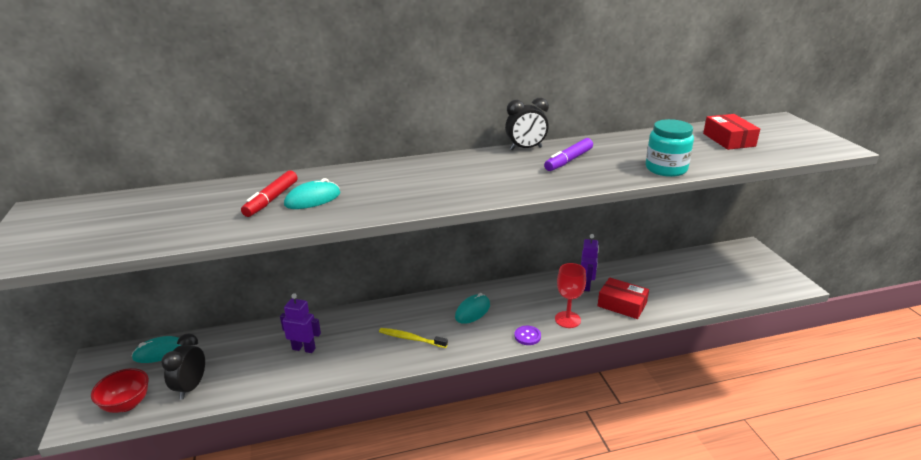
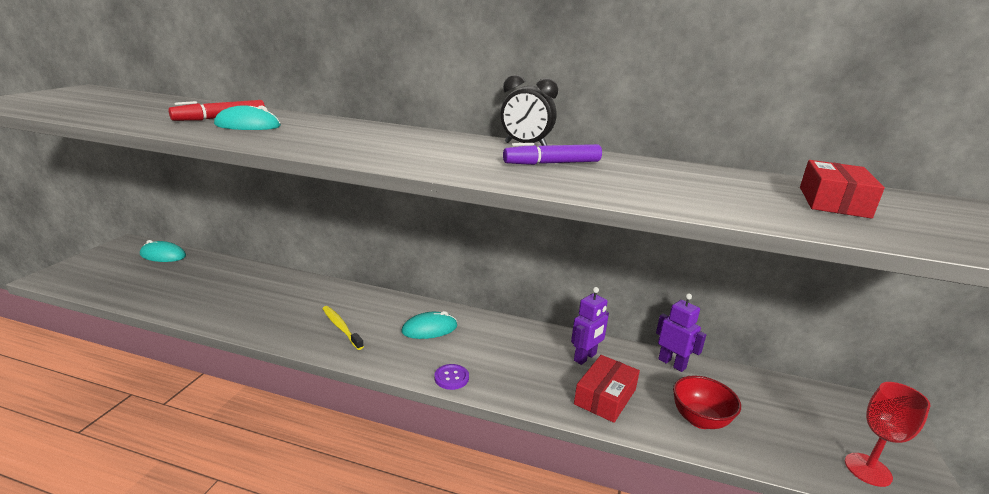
camera: 30 degrees right, 5 degrees down
(127, 404) = (90, 280): red bowl -> red bowl (700, 419)
(191, 387) = (140, 287): black clock -> none
(304, 349) = (250, 296): purple robot -> purple robot (672, 363)
(567, 319) = (518, 382): red goblet -> red goblet (868, 469)
(622, 305) = (605, 397): red box -> red box turned 60 degrees clockwise
(666, 169) = (668, 200): turquoise jar -> none

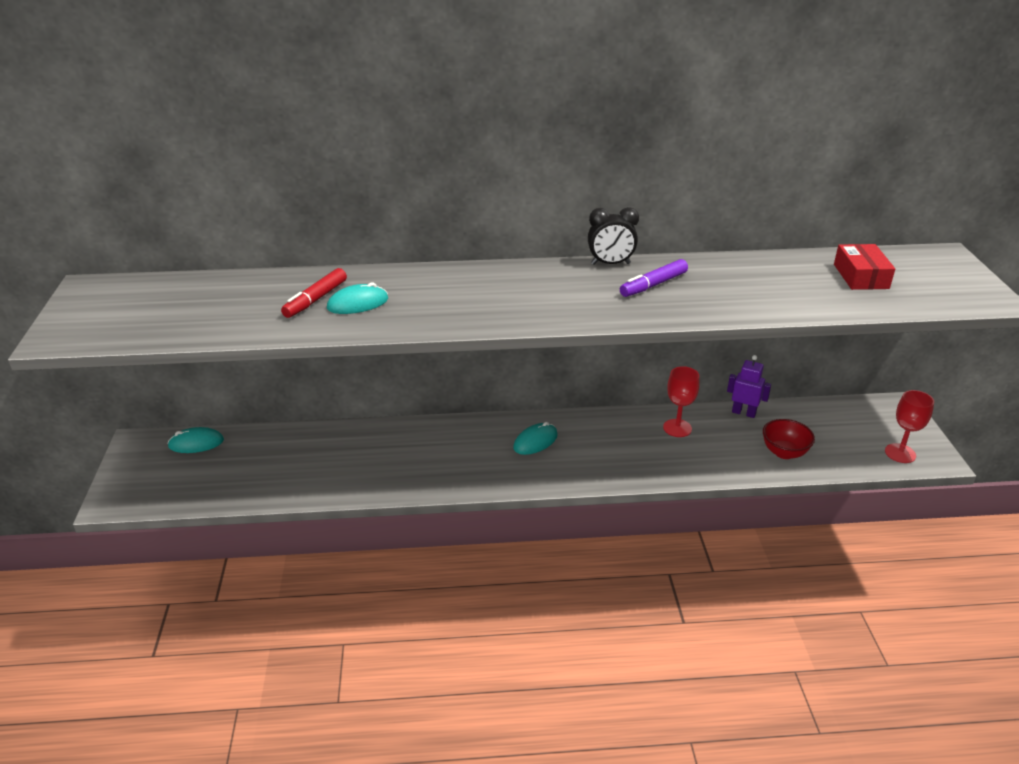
camera: 20 degrees left, 10 degrees up
(341, 327) = (459, 463): yellow toothbrush -> none
(451, 378) = (589, 478): purple button -> none
(585, 357) = (677, 428): purple robot -> red goblet
(605, 397) = (711, 456): red box -> none

